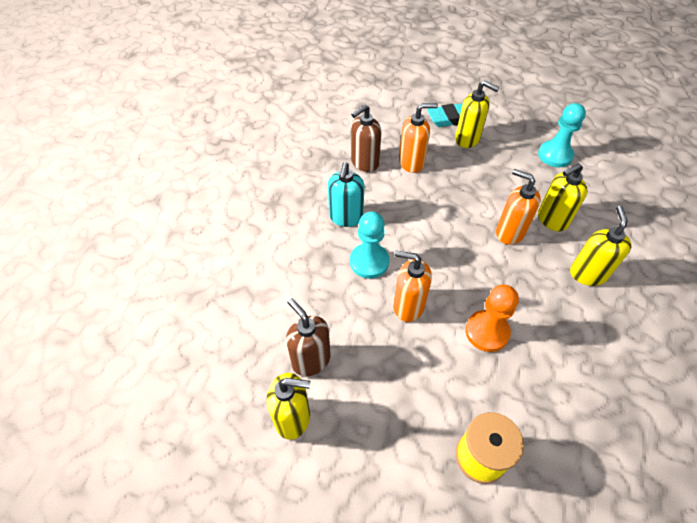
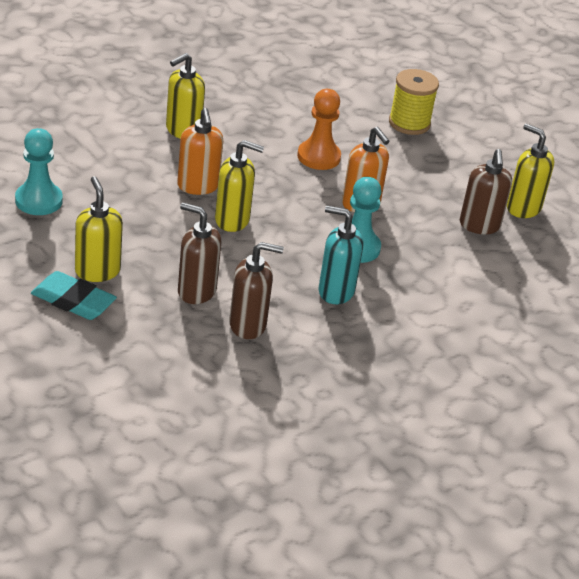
camera: 145 degrees left, 15 degrees down
(346, 217) = (335, 291): turquoise soap dispenser -> turquoise soap dispenser turned 120 degrees counterclockwise
(411, 163) = (196, 291): orange soap dispenser -> brown soap dispenser
(552, 220) = (144, 169): yellow soap dispenser -> yellow soap dispenser (232, 220)

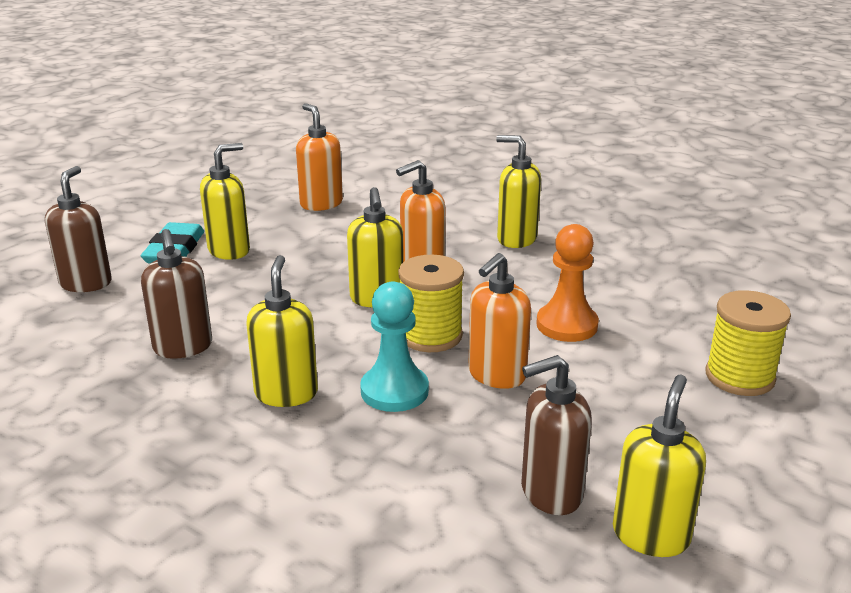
camera: 75 degrees right, 10 degrees down
(38, 201) = (321, 204): turquoise pawn -> orange soap dispenser
(196, 291) = (228, 305): brown soap dispenser -> brown soap dispenser (86, 283)
(299, 213) = (430, 336): none -> yellow spool
(335, 291) = (286, 393): turquoise soap dispenser -> yellow soap dispenser

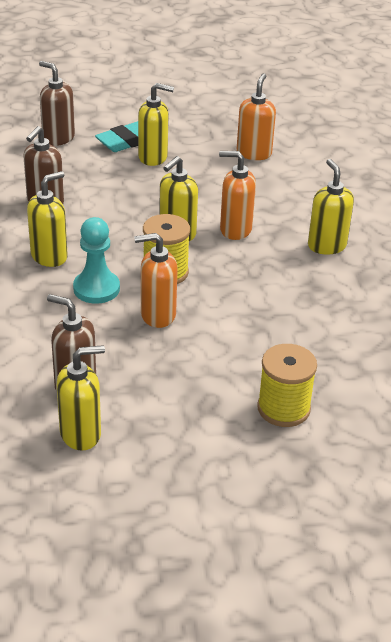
camera: 45 degrees right, 10 degrees up
(86, 283) = (58, 138): brown soap dispenser -> brown soap dispenser turned 105 degrees counterclockwise
(567, 325) = (248, 315): orange pawn -> none

